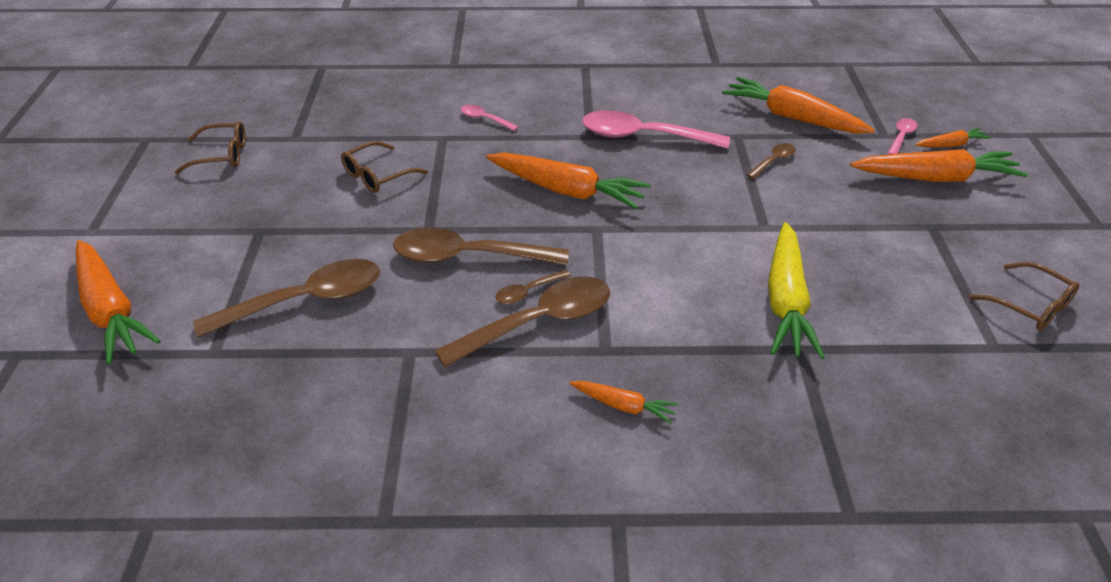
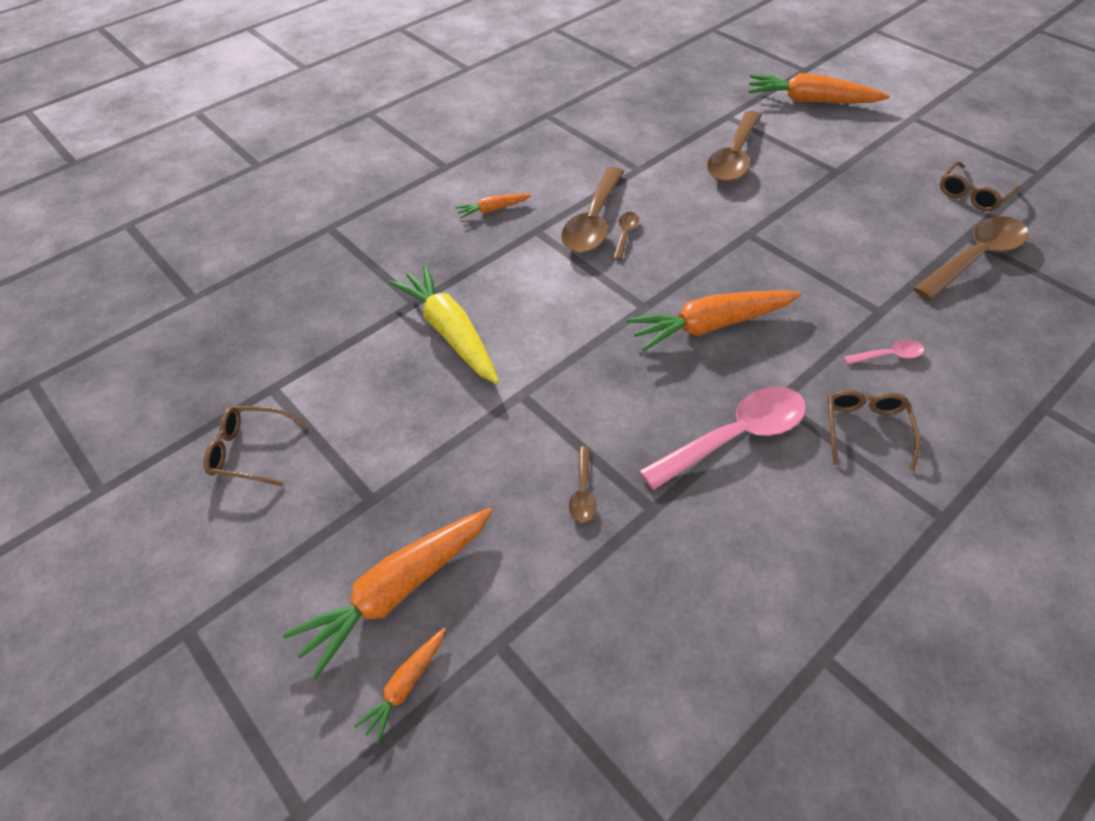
camera: 140 degrees right, 10 degrees up
(377, 176) = (853, 247): brown glasses -> brown glasses (865, 429)
(468, 257) = (694, 232): brown spoon -> brown spoon (974, 258)
(792, 117) = (627, 595): orange carrot -> none
(901, 137) = (475, 655): pink spoon -> none

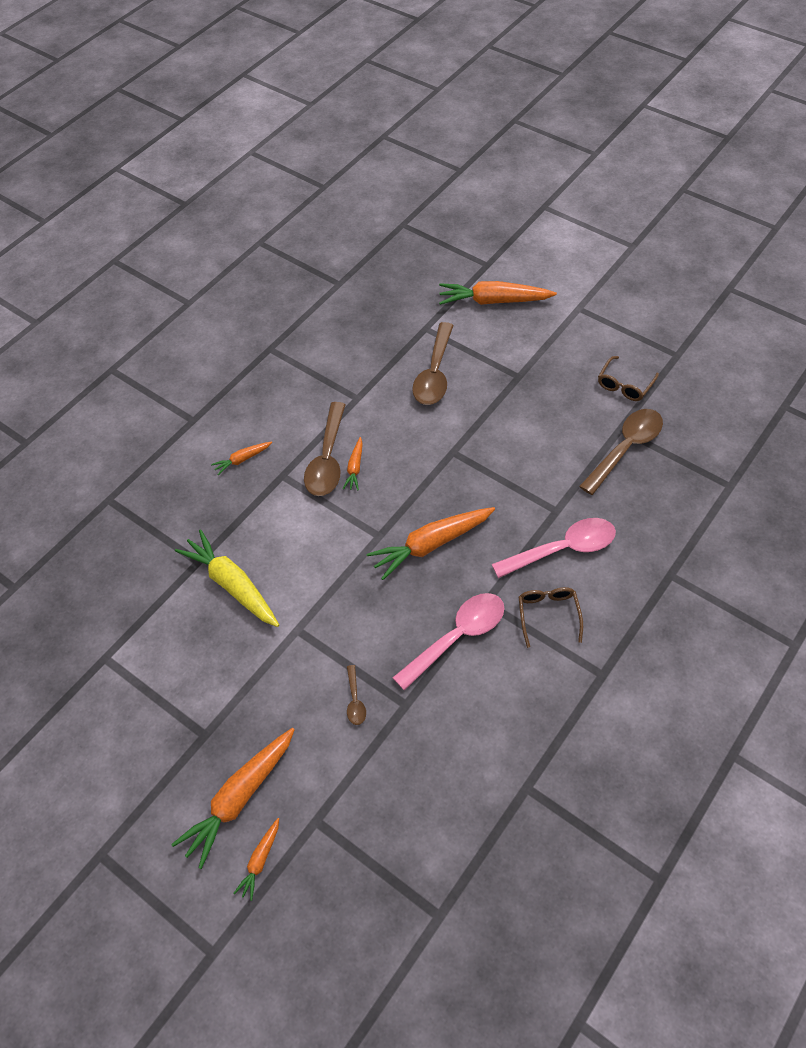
camera: 10 degrees left, 5 degrees up
(249, 451) = (103, 713): brown glasses -> none
(625, 234) = (355, 468): brown spoon -> orange carrot
(888, 355) = (563, 549): pink spoon -> pink spoon, size x2.16

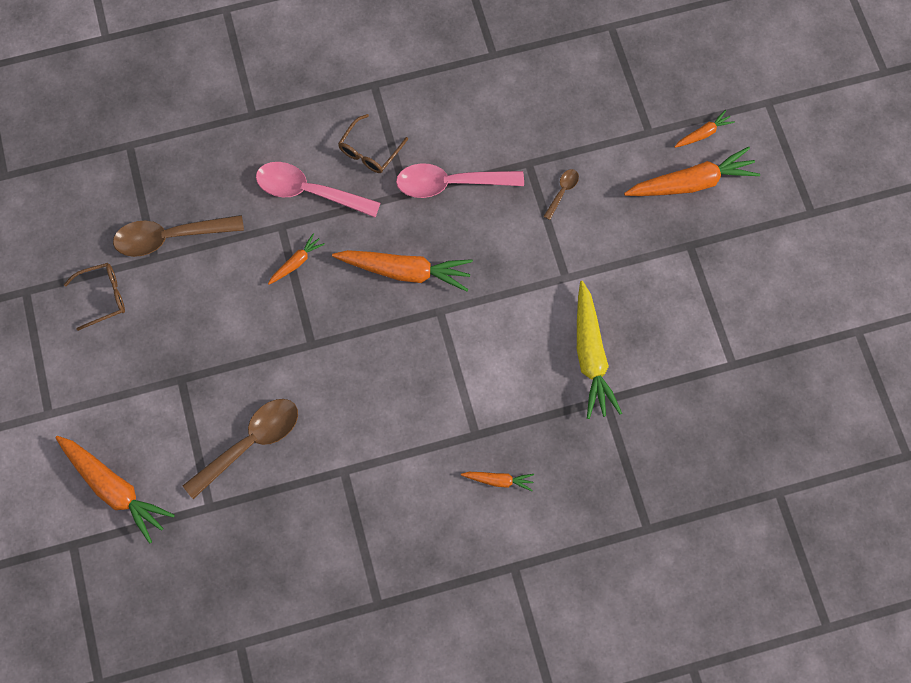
camera: 145 degrees left, 15 degrees up
(327, 459) = (423, 421): brown spoon -> none
(355, 468) = (407, 393): orange carrot -> orange carrot (296, 262)

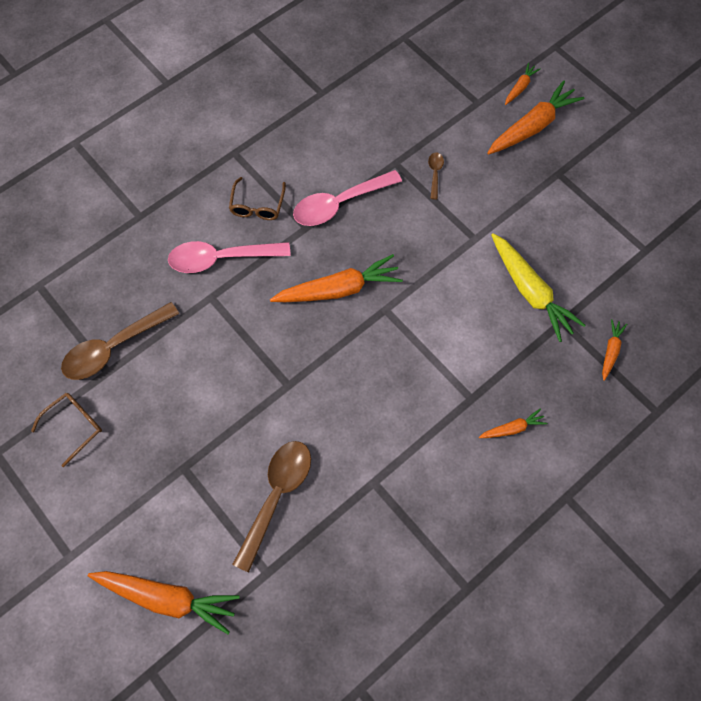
camera: 25 degrees left, 5 degrees down
(296, 262) = (239, 321): orange carrot -> orange carrot (610, 351)

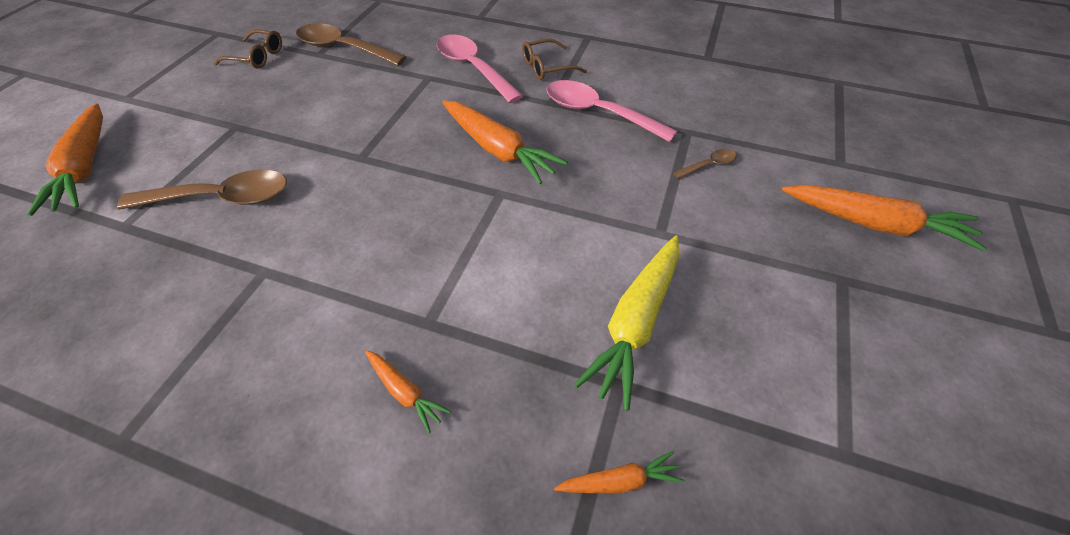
camera: 60 degrees right, 15 degrees down
(520, 87) = (911, 190): orange carrot -> none

